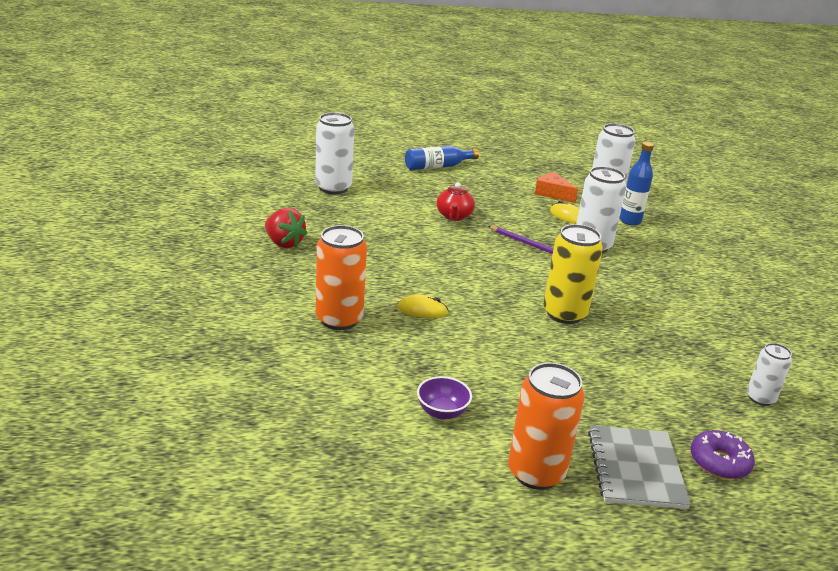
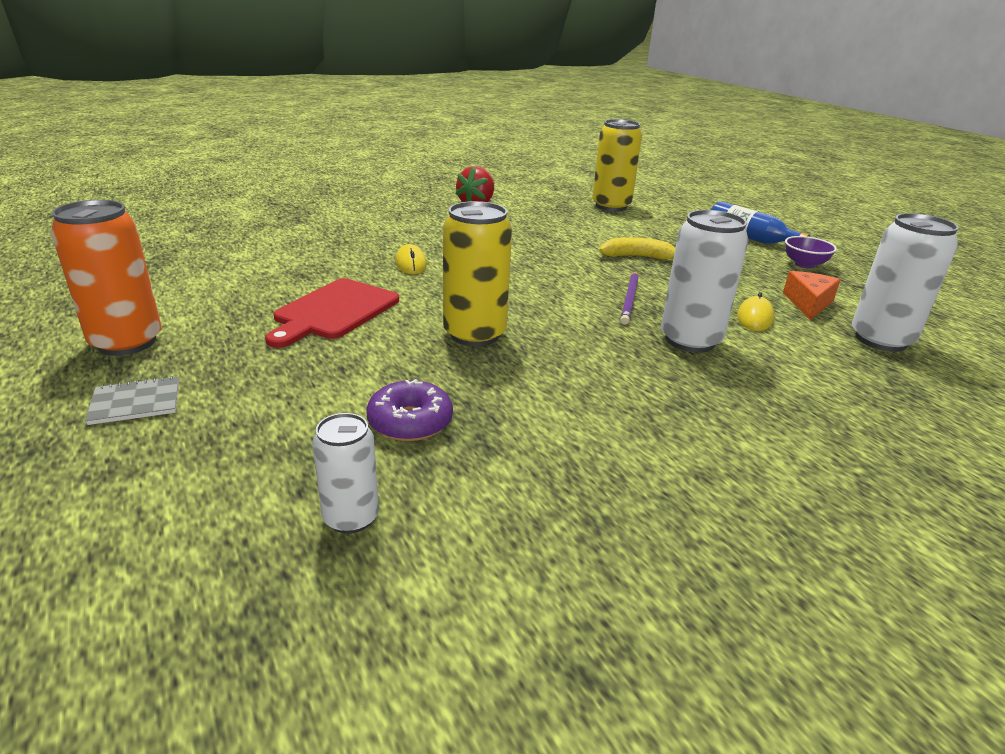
camera: 70 degrees right, 0 degrees up
(333, 188) = (611, 206): white can -> yellow can
(339, 319) = (363, 236): orange can -> none
(442, 412) = (226, 290): purple bowl -> purple bowl (804, 264)
(454, 216) = (637, 257): red teapot -> yellow banana
(508, 363) = (333, 311): none -> red cutting board
(630, 221) = (828, 365): blue bottle -> none
(635, 469) = (136, 402): grey notebook -> grey notebook, size x0.56
(719, 462) = (155, 472): purple donut -> purple donut (410, 422)

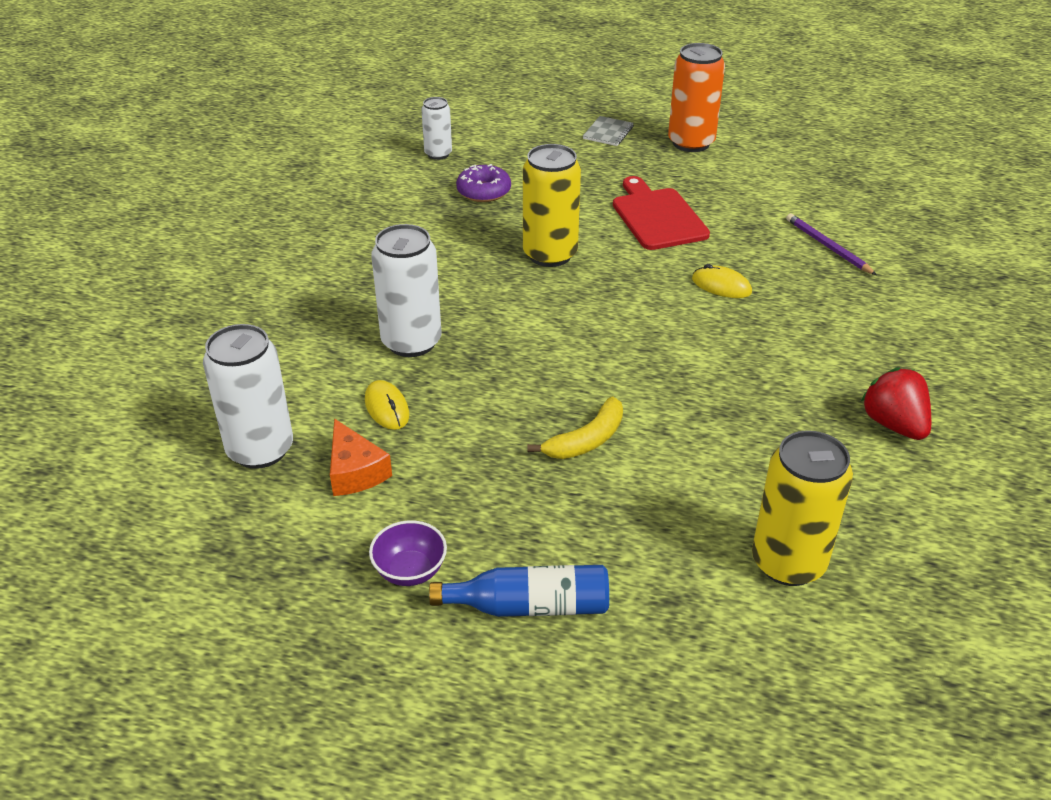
camera: 135 degrees right, 10 degrees up
(630, 299) = (507, 361): purple pencil -> purple pencil (827, 247)

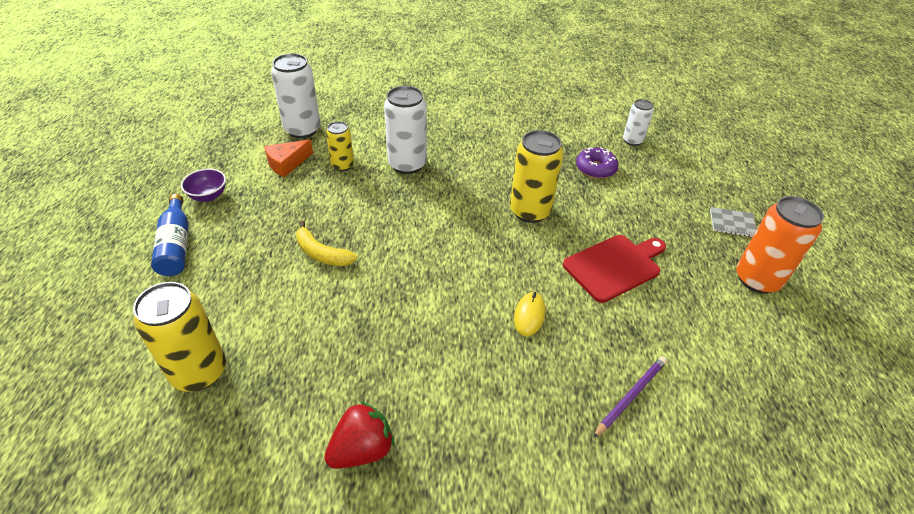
camera: 75 degrees right, 5 degrees up
(387, 408) = (342, 165): yellow mouse -> yellow can

